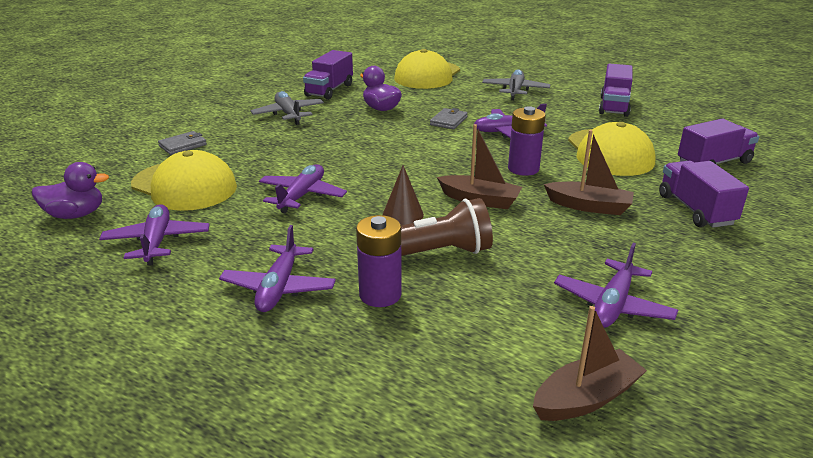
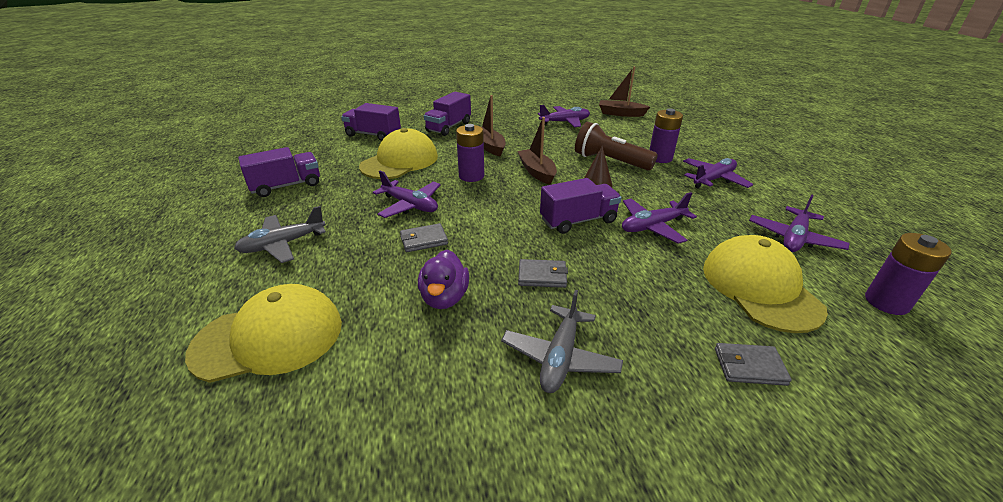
camera: 135 degrees left, 5 degrees up
(76, 215) = (886, 302): purple duck -> purple battery
(329, 90) = (435, 392): purple truck -> purple truck (578, 221)
(344, 135) = (542, 276): none -> grey wallet

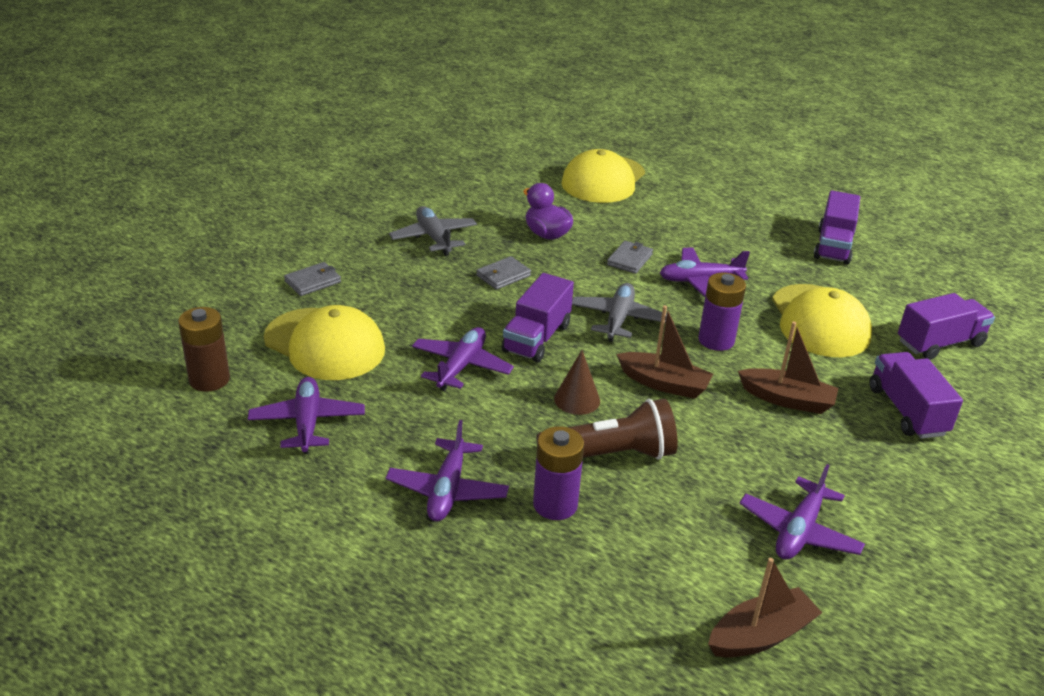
camera: 135 degrees right, 0 degrees up
(283, 244) = (713, 213): grey plane -> grey plane (618, 319)
(886, 302) = (209, 379): purple battery -> brown battery

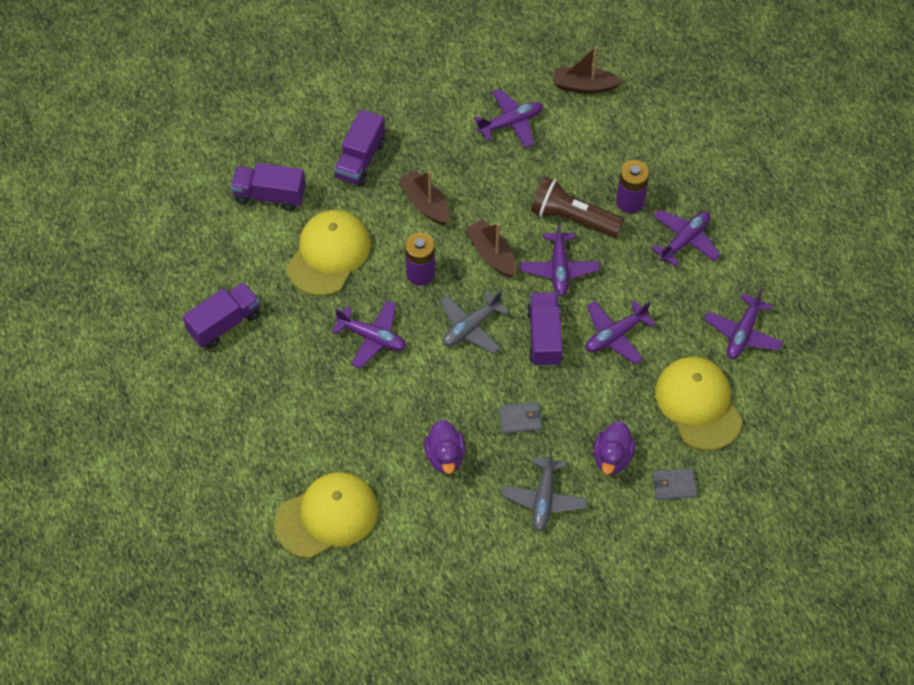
camera: 145 degrees left, 25 degrees up
(209, 379) = (792, 406): brown battery -> none
(390, 280) = (612, 457): none -> purple duck
(536, 338) = (544, 337): purple truck -> purple truck turned 60 degrees counterclockwise
(577, 399) = (559, 269): brown cone -> purple plane
(629, 260) = (404, 389): grey wallet -> none

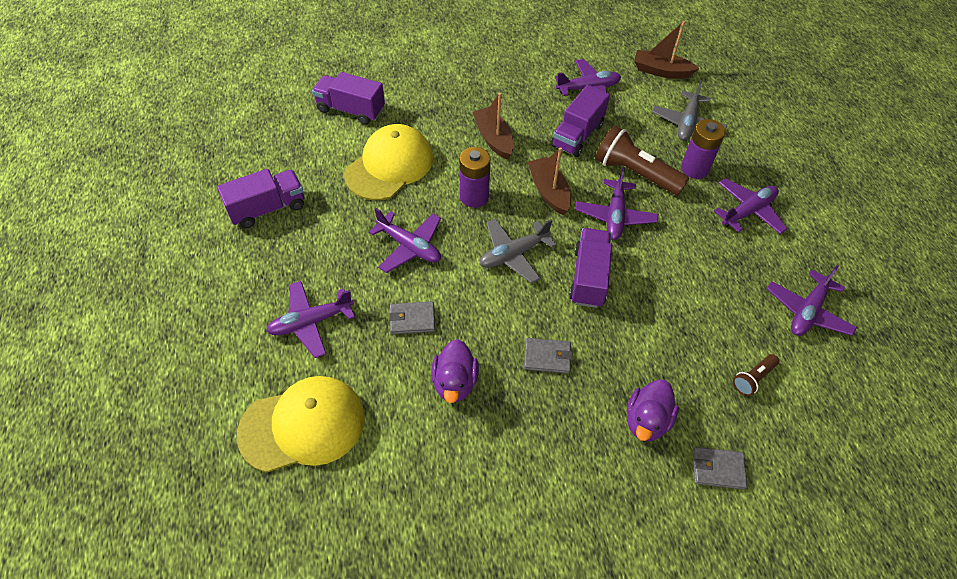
camera: 10 degrees right, 5 degrees down
(360, 159) = (442, 95): purple truck -> purple truck (577, 135)
(394, 407) = (412, 319): none -> grey wallet
(543, 499) = (558, 454): grey plane -> grey plane (687, 123)
(615, 335) = (665, 289): purple plane -> purple plane (311, 322)
(698, 404) = (753, 378): yellow cap -> brown flashlight

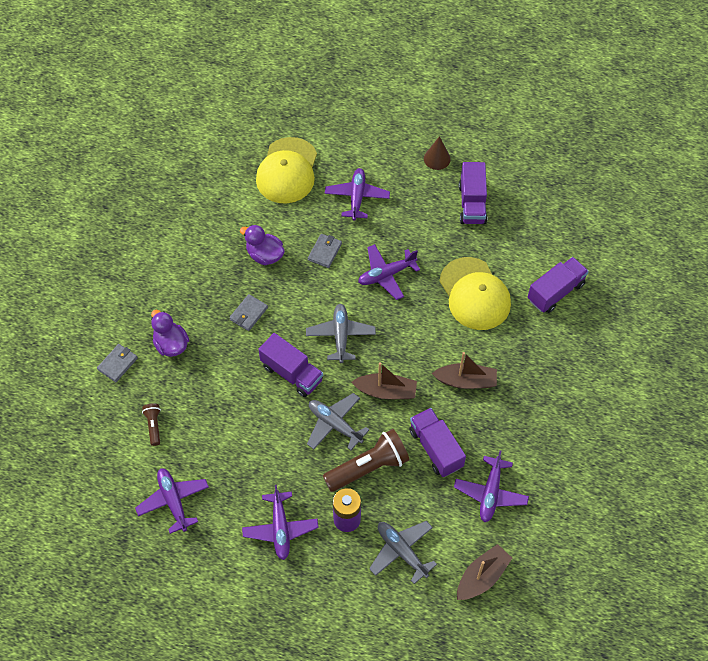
camera: 120 degrees right, 5 degrees up
(211, 265) = (437, 158): none -> brown cone
(474, 197) = (410, 336): purple battery -> none
(615, 216) = (335, 424): purple plane -> grey plane

